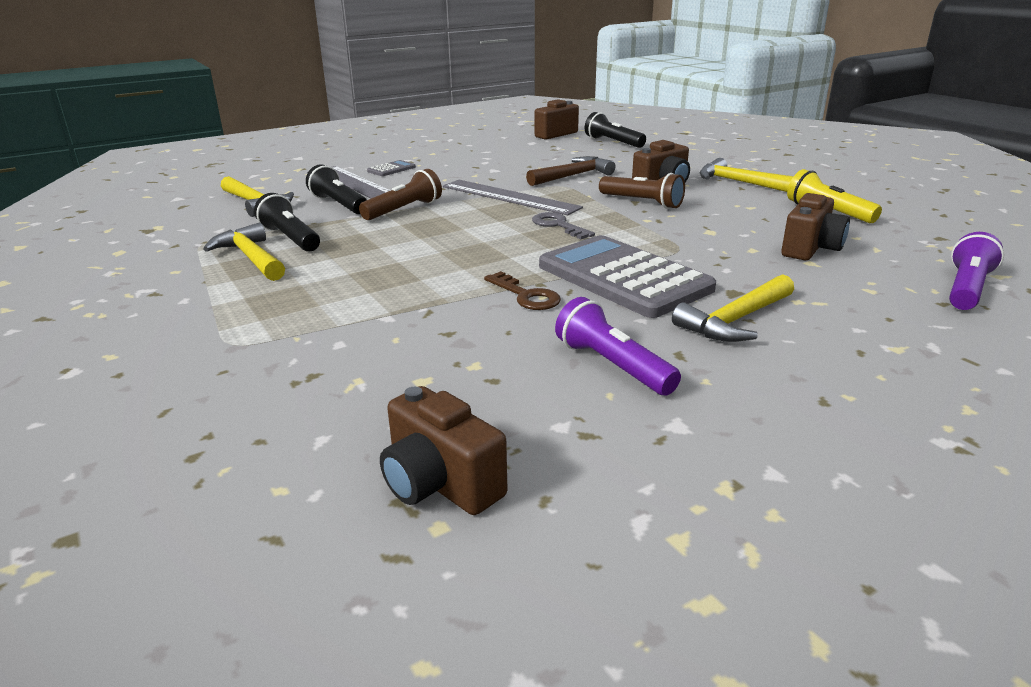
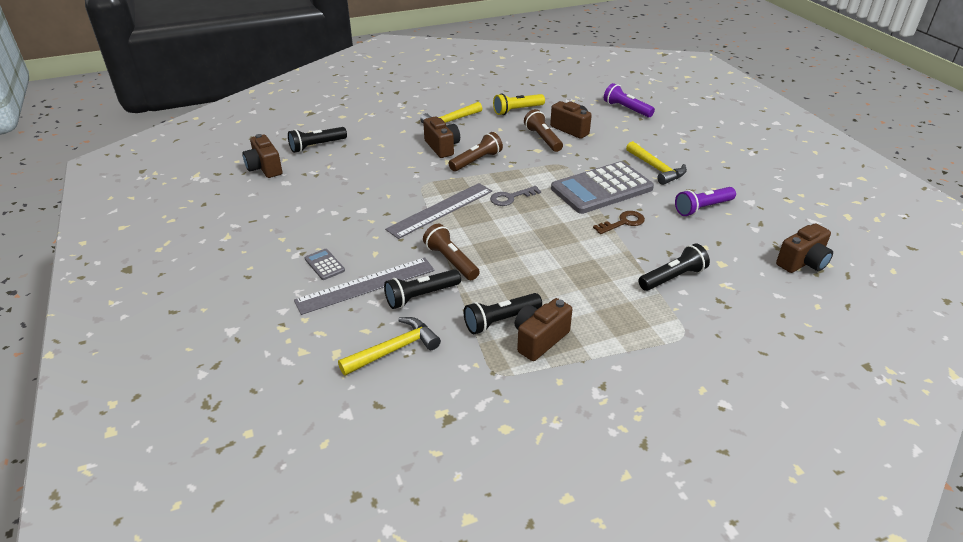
camera: 80 degrees left, 10 degrees up
(251, 258) = (539, 339): yellow hammer -> brown camera
(376, 335) = (673, 277): none -> black flashlight
(572, 176) = (401, 177): brown hammer -> none
(750, 232) = (543, 139): none -> brown flashlight

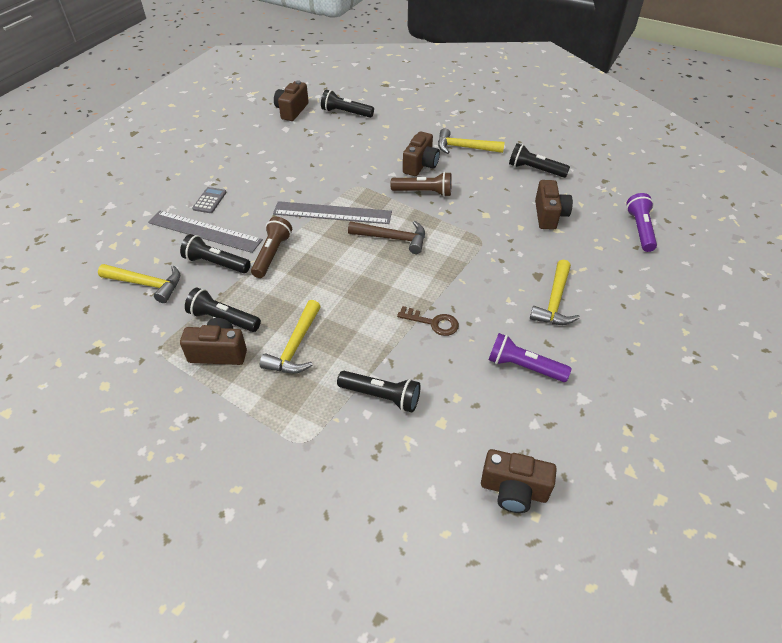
camera: 50 degrees right, 10 degrees up
(511, 197) = (392, 238): grey key -> brown hammer
(517, 110) = (535, 170): yellow flashlight -> black flashlight
(543, 139) = (508, 208): brown flashlight -> none
(577, 295) = (295, 346): none -> yellow hammer
(601, 188) = (472, 283): grey calculator -> none

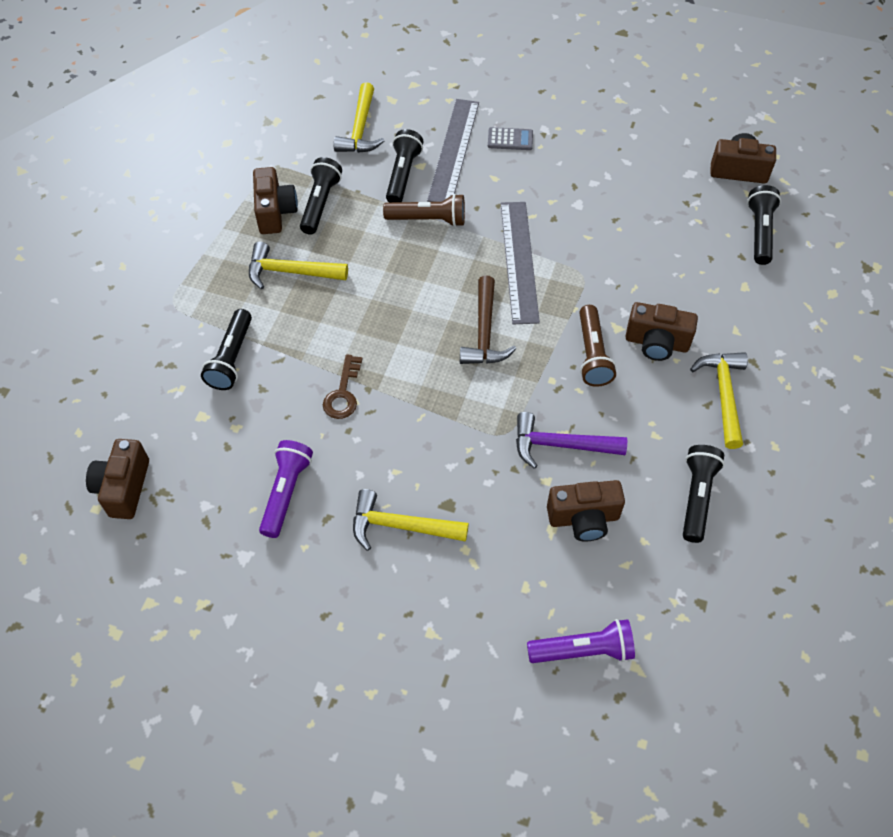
camera: 80 degrees right, 10 degrees up
(493, 216) = (561, 445): none -> purple hammer

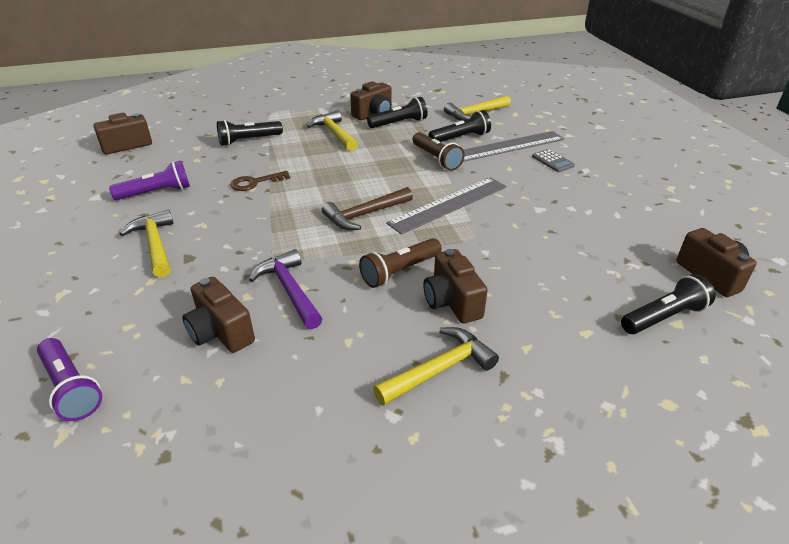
camera: 55 degrees right, 20 degrees down
(696, 497) = (297, 399): black flashlight -> none

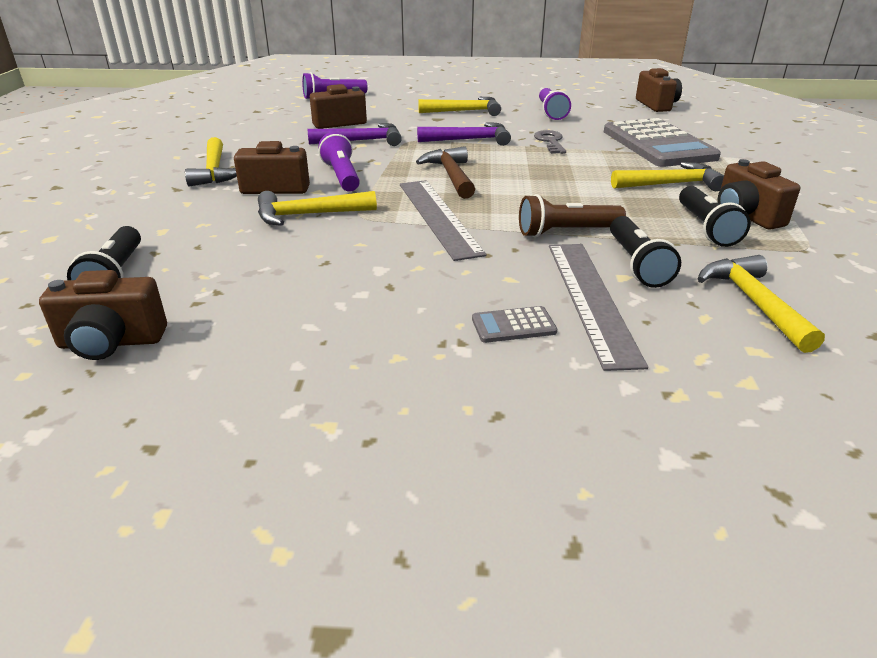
camera: 110 degrees right, 5 degrees down
(248, 140) = (657, 144): black flashlight -> grey calculator
(255, 183) = (550, 141): brown key -> grey key
(263, 223) = (469, 140): none -> purple hammer
(399, 271) = (342, 176): brown flashlight -> purple flashlight
(491, 262) = (309, 215): none -> yellow hammer

